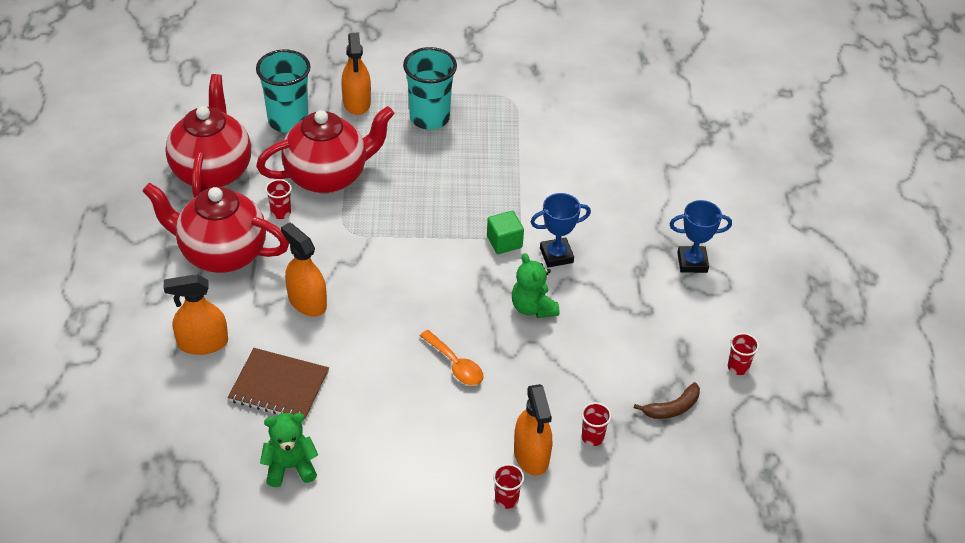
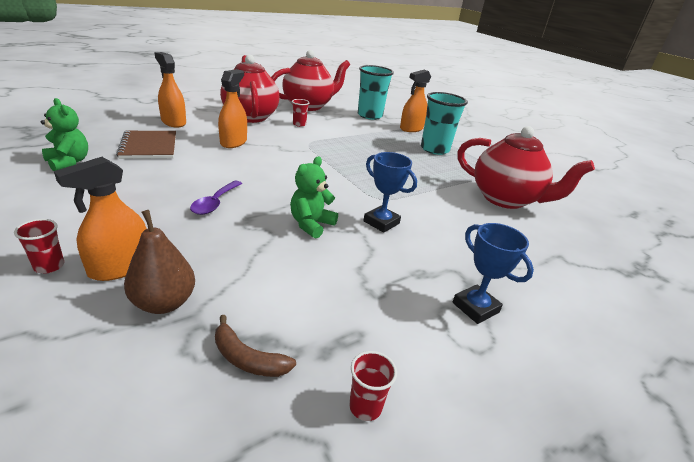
camera: 55 degrees right, 15 degrees down
(328, 176) = (344, 131): red teapot -> red teapot (505, 199)
(455, 364) = (215, 203): orange spoon -> purple spoon
(504, 242) = (366, 196): green cube -> none
(592, 437) = (164, 303): red cup -> brown pear

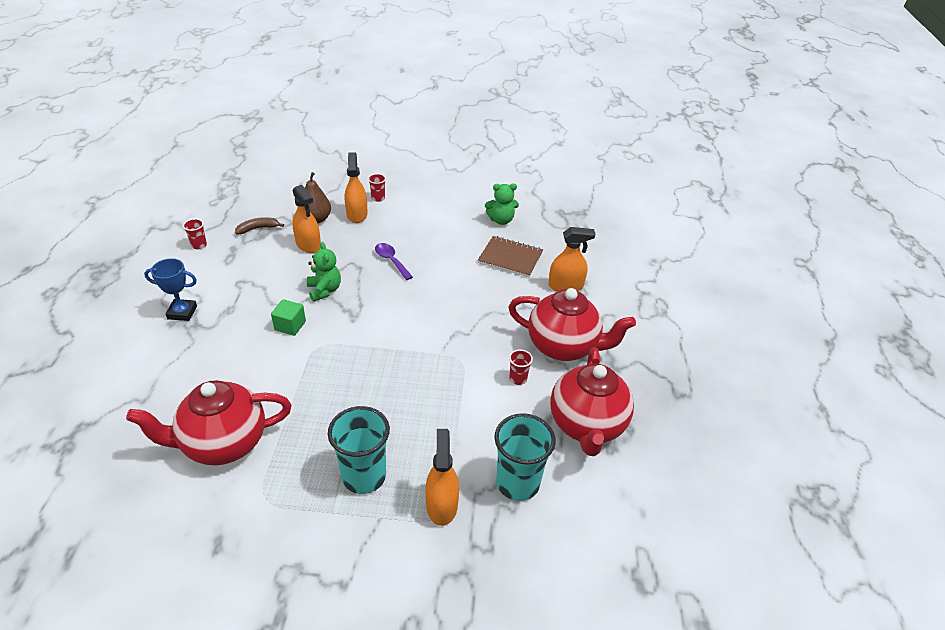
camera: 130 degrees right, 10 degrees up
(233, 142) = (493, 306): orange spray bottle -> orange spray bottle (308, 244)
(381, 222) = (290, 326): blue trophy -> green cube

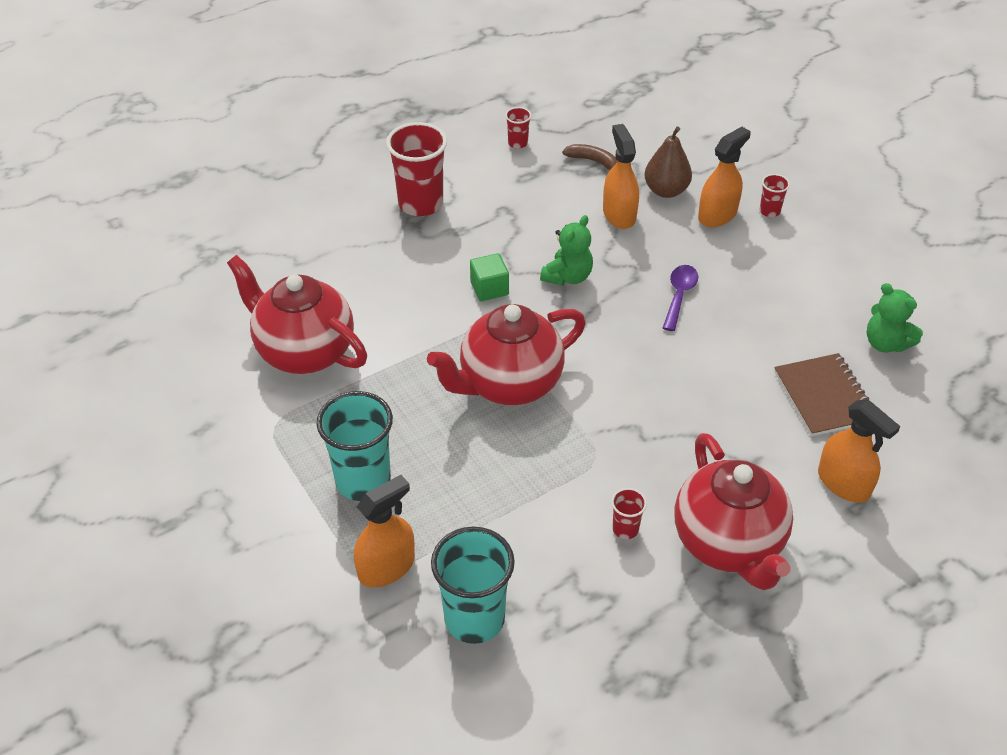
camera: 55 degrees right, 5 degrees up
(182, 312) = (420, 204): blue trophy -> red cup
(308, 244) = (619, 214): orange spray bottle -> orange spray bottle turned 150 degrees clockwise
(586, 425) = (623, 640): red teapot -> red teapot (509, 384)

